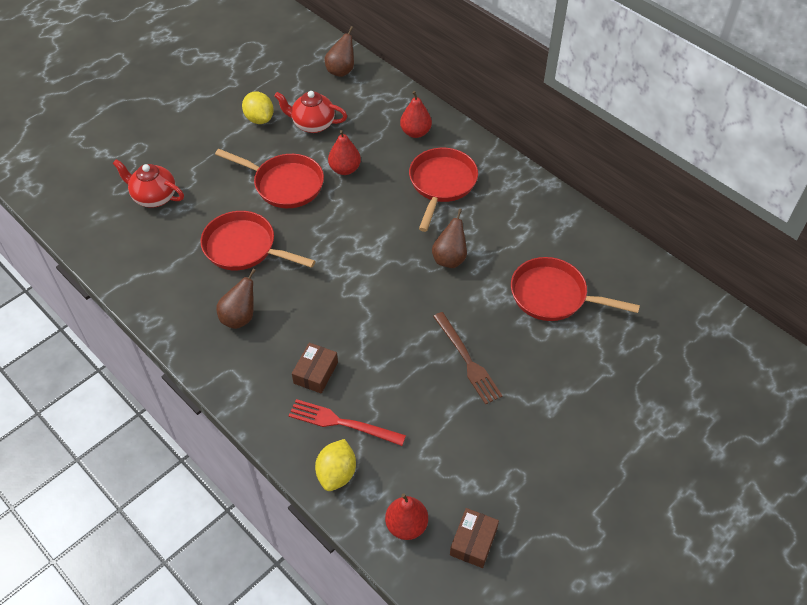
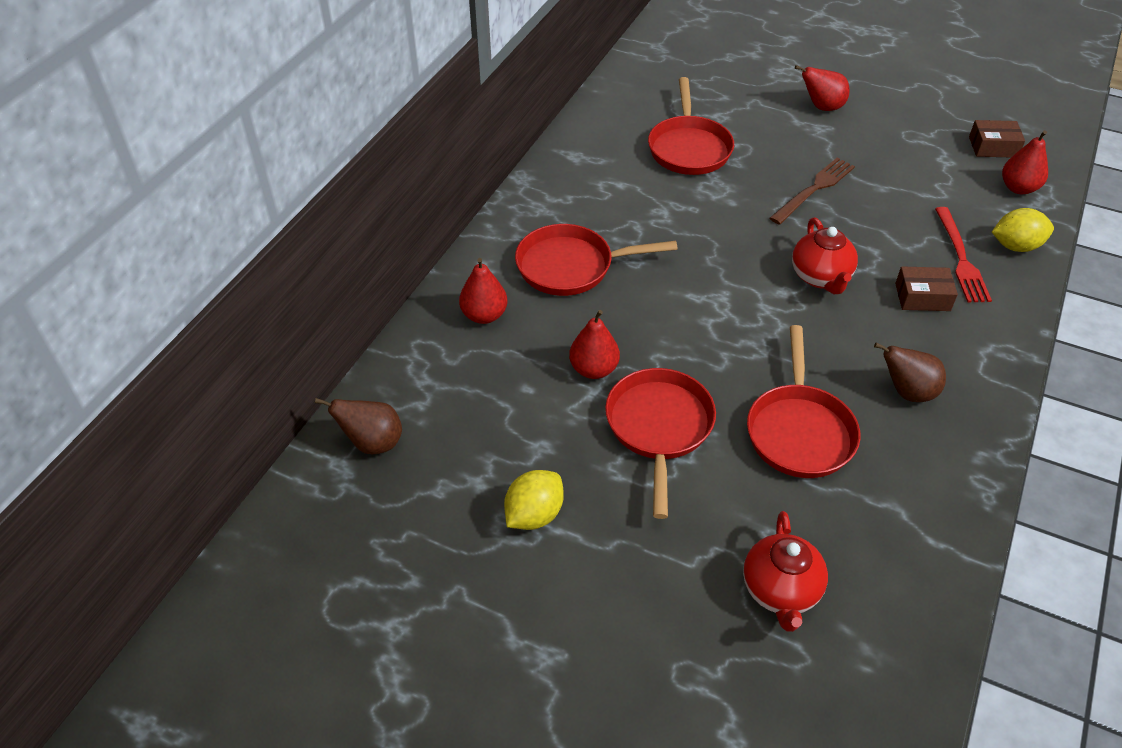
camera: 110 degrees left, 5 degrees down
(313, 124) = (517, 437): red teapot -> red teapot (820, 277)
(449, 258) = (689, 232): brown pear -> none
(584, 422) = (821, 107): none -> red pear

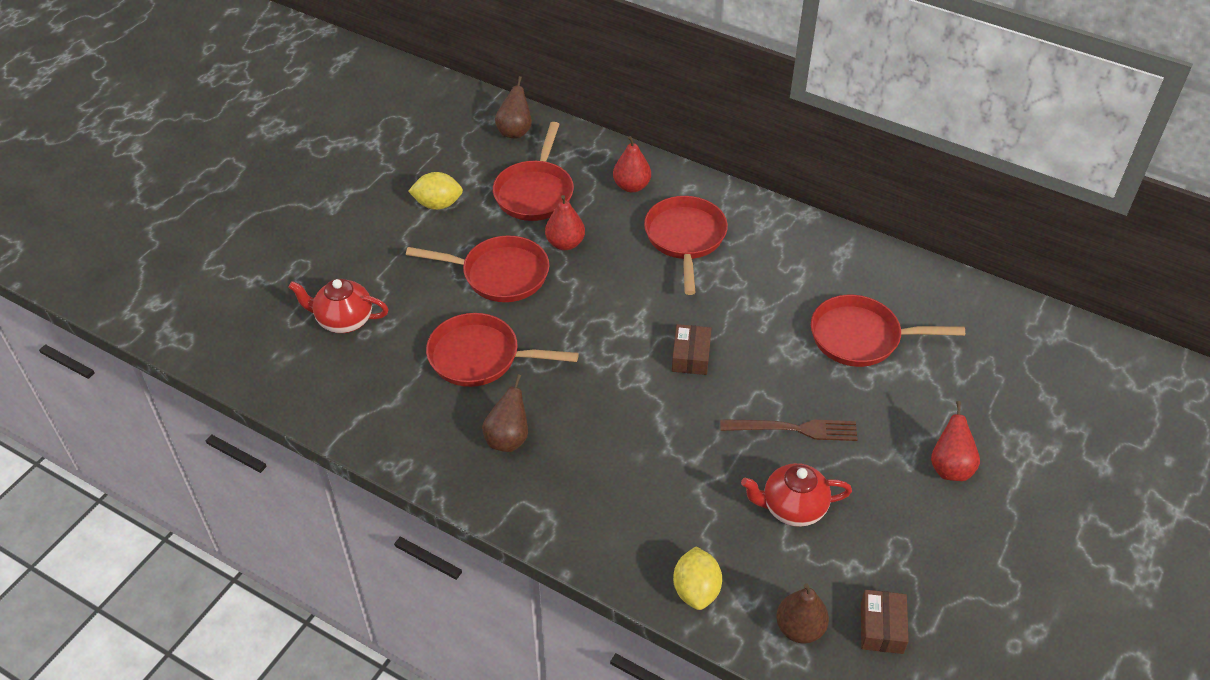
camera: 95 degrees right, 0 degrees up
(502, 408) = (535, 192): none -> red pan
(534, 514) = (438, 204): yellow lemon -> yellow lemon turned 45 degrees counterclockwise
(814, 189) = (794, 429): brown fork -> brown fork turned 45 degrees counterclockwise
(820, 277) = (659, 407): red teapot -> red teapot (792, 508)
(922, 297) = (625, 482): brown box -> brown box (691, 356)
(960, 258) = (679, 531): red fork -> none
(1018, 188) = (799, 628): red pear -> brown pear

